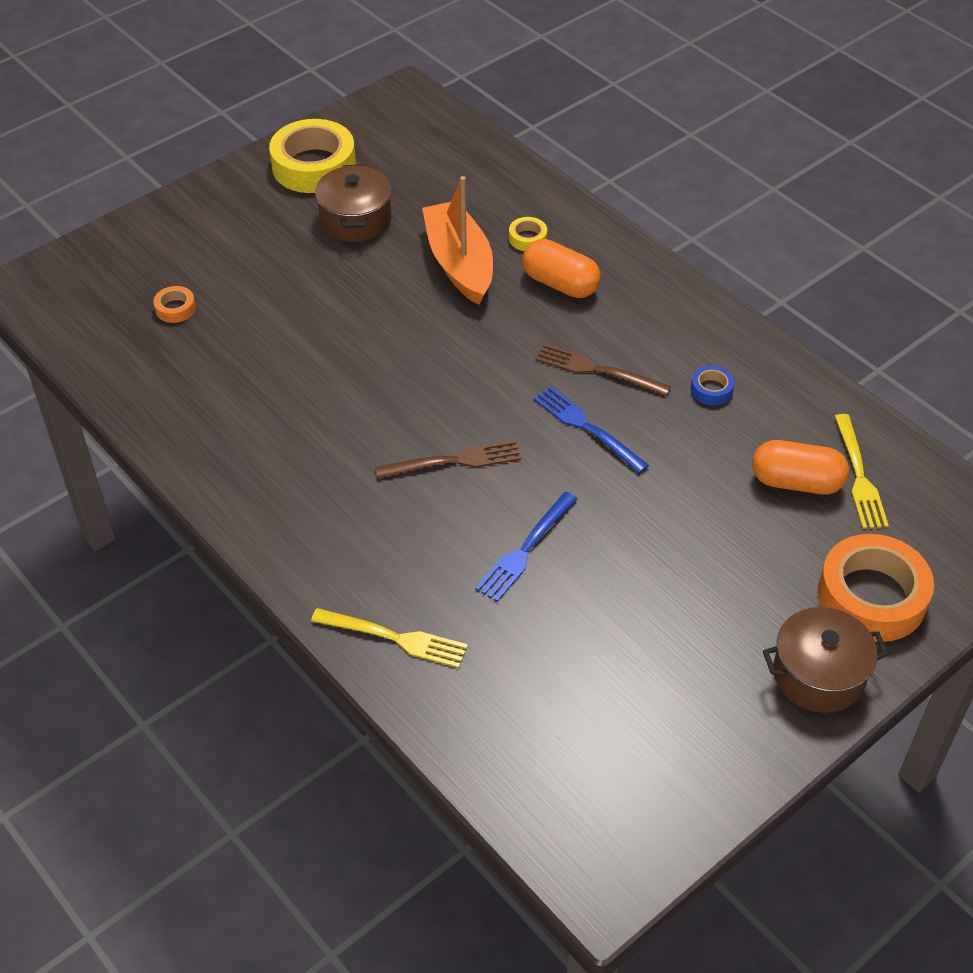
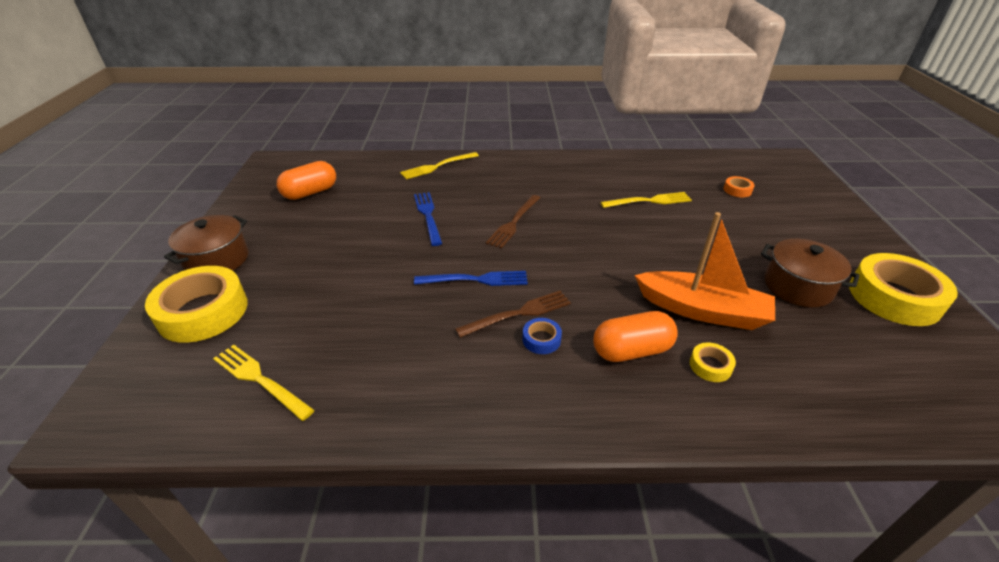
camera: 130 degrees right, 10 degrees down
(279, 370) = (649, 201): none -> yellow fork
(711, 389) = (431, 359): blue tape -> blue tape (541, 339)
(796, 482) = (307, 342): orange capsule -> orange capsule (310, 192)
(871, 597) = (203, 312): orange tape -> yellow tape

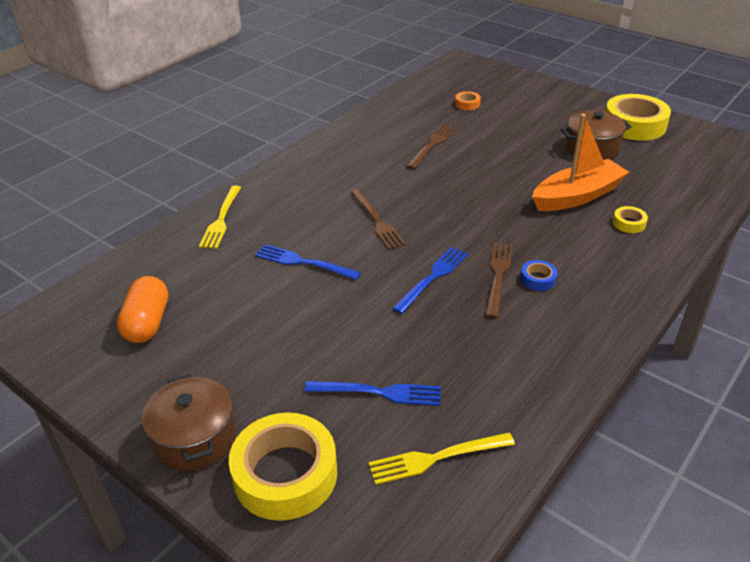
camera: 50 degrees left, 0 degrees up
(315, 316) = (380, 392): none -> blue fork
(631, 350) = (586, 246): orange capsule -> none
(649, 201) = (432, 145): yellow fork -> brown fork

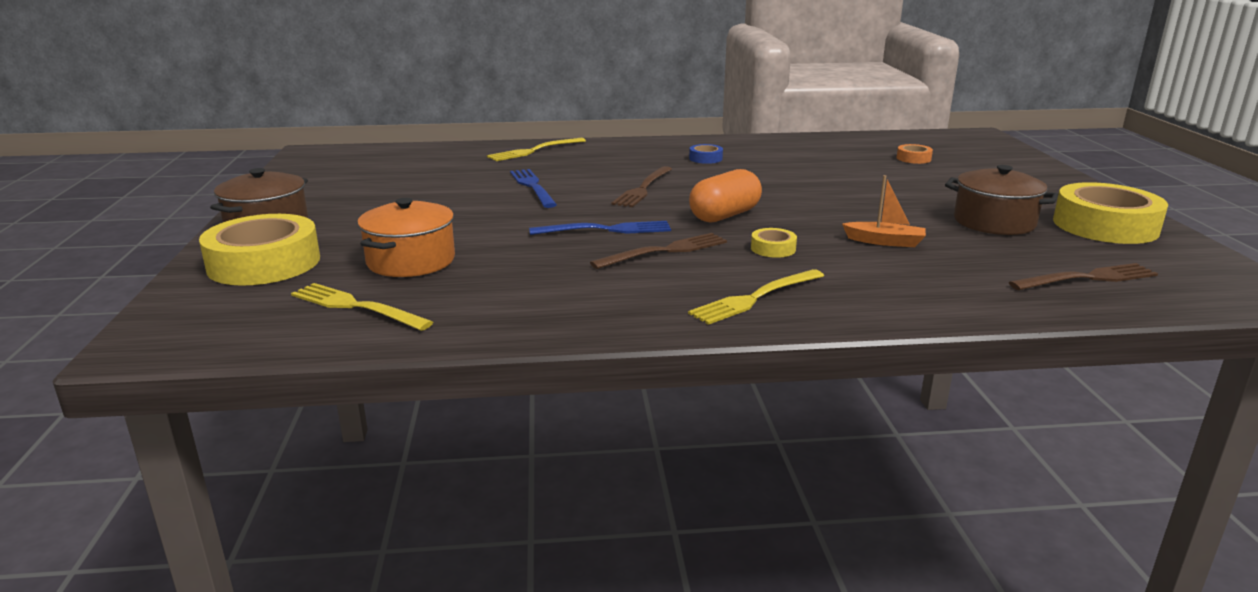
camera: 45 degrees right, 15 degrees down
(147, 323) = (373, 174): orange capsule -> orange capsule (724, 216)
(380, 392) = (411, 261): blue fork -> orange pot
(432, 145) = (808, 169): brown fork -> brown fork (1088, 278)
(538, 279) = (697, 267): blue tape -> blue tape (705, 158)
(577, 196) = (885, 242): orange boat -> orange boat, size x0.51
(604, 286) = (754, 298): none -> yellow fork
(629, 223) = (900, 277): yellow tape -> yellow tape (773, 248)

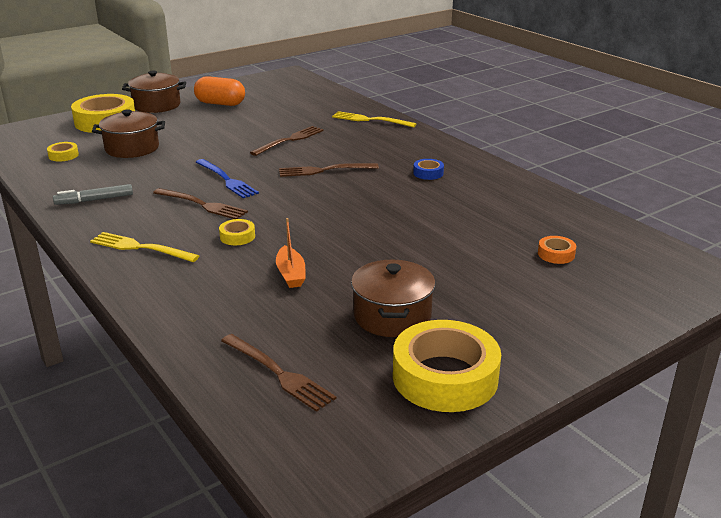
camera: 60 degrees right, 5 degrees up
(355, 306) = (63, 155): yellow fork -> yellow tape
(411, 261) = (132, 148): orange pot -> brown pot
(532, 186) = (290, 140): blue fork -> brown fork
(567, 306) = (94, 200): none -> grey marker
(724, 216) = (292, 208): orange capsule -> orange capsule (220, 103)

